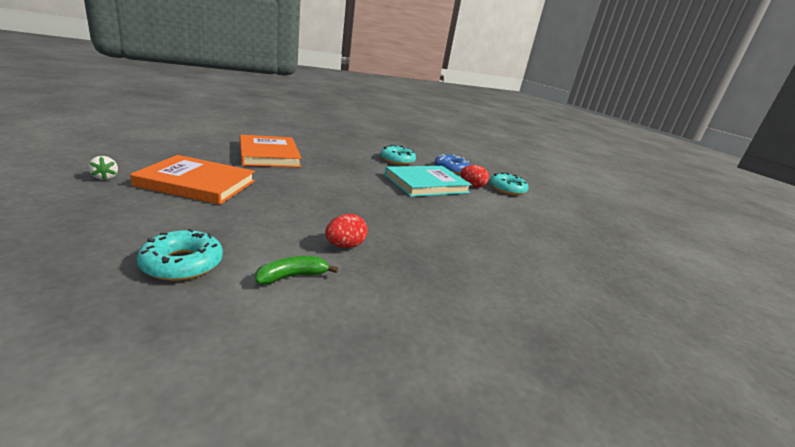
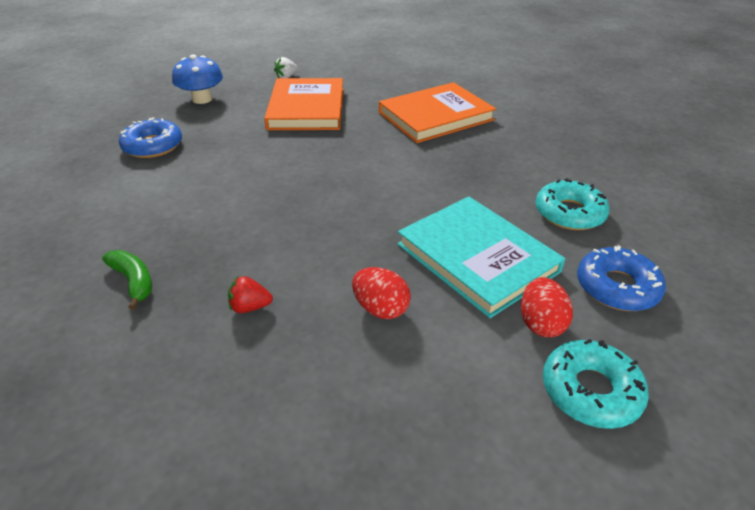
camera: 85 degrees right, 15 degrees up
(86, 223) = (202, 99): none -> blue mushroom
(182, 264) = (153, 146): turquoise donut -> blue donut
(292, 276) = (141, 195): green banana -> green banana (134, 281)
(345, 246) = (209, 212): red egg -> red egg (381, 309)
(460, 244) = (250, 307): none -> red strawberry

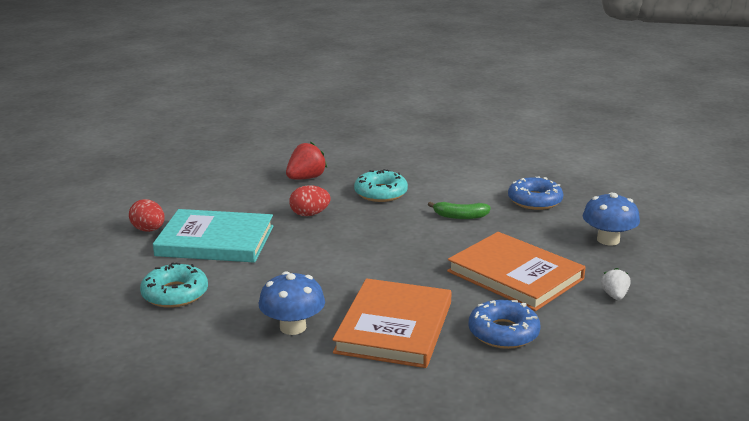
camera: 135 degrees right, 15 degrees down
(134, 281) = (377, 163): green banana -> green banana (460, 216)
(250, 307) = (306, 178): red strawberry -> red strawberry, size x1.66
(381, 309) = (242, 202): red egg -> red egg (309, 214)
(500, 144) = (293, 327): none -> blue mushroom
(590, 391) = (105, 219): turquoise donut -> turquoise donut (380, 193)
(617, 287) = (112, 263): blue donut -> blue donut (503, 332)

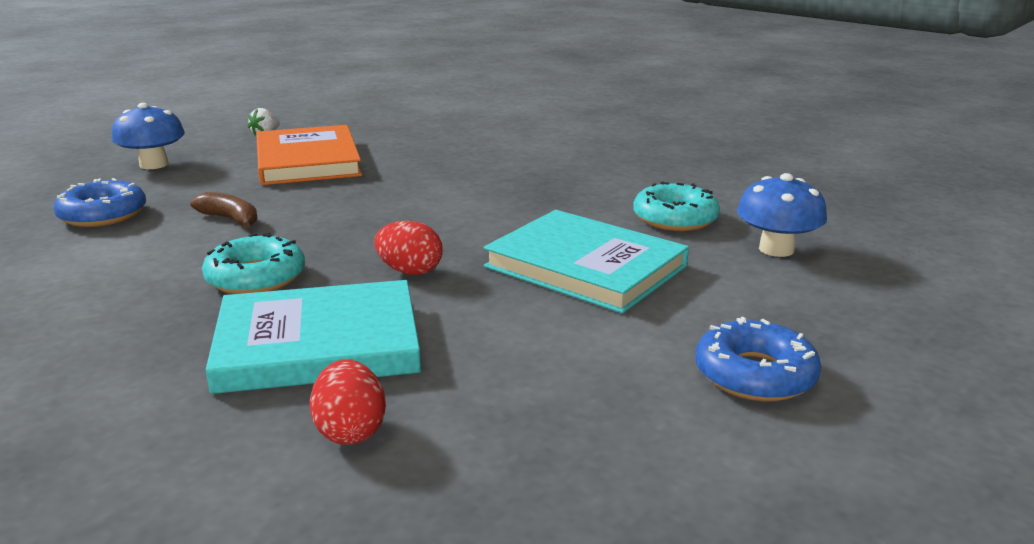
camera: 150 degrees left, 0 degrees up
(148, 230) = (682, 310): red egg -> red egg (350, 431)
(293, 327) = (570, 170): blue mushroom -> blue mushroom (776, 249)
(306, 178) = (318, 344): red strawberry -> turquoise book
(394, 327) = (480, 153): orange book -> none
(460, 216) = (230, 219): green banana -> brown banana
(503, 332) = (399, 135): blue donut -> blue donut (755, 375)

